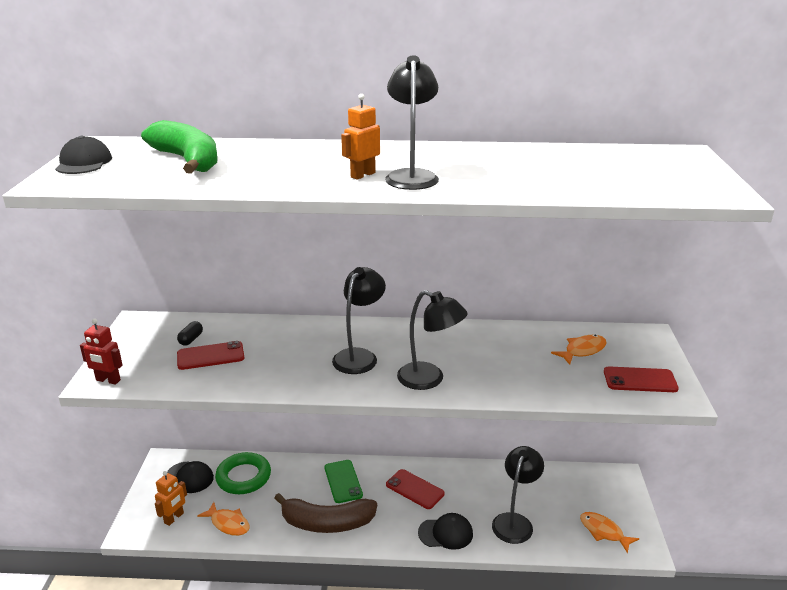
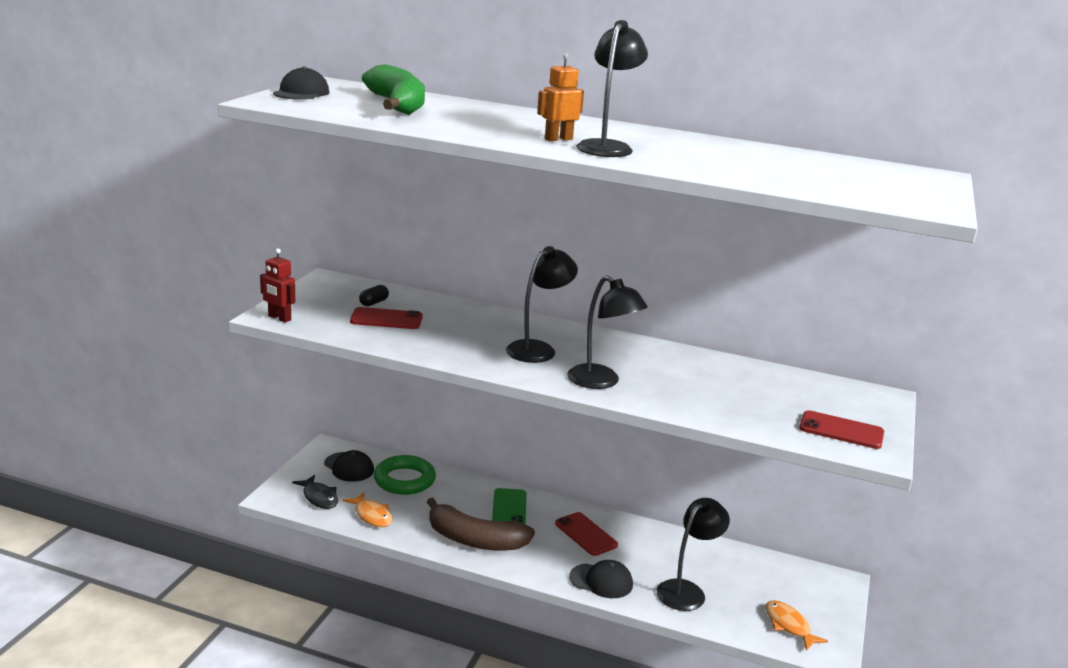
camera: 15 degrees right, 5 degrees down
(174, 518) = (319, 497): orange robot -> black fish
(582, 350) = (791, 393): orange fish -> none

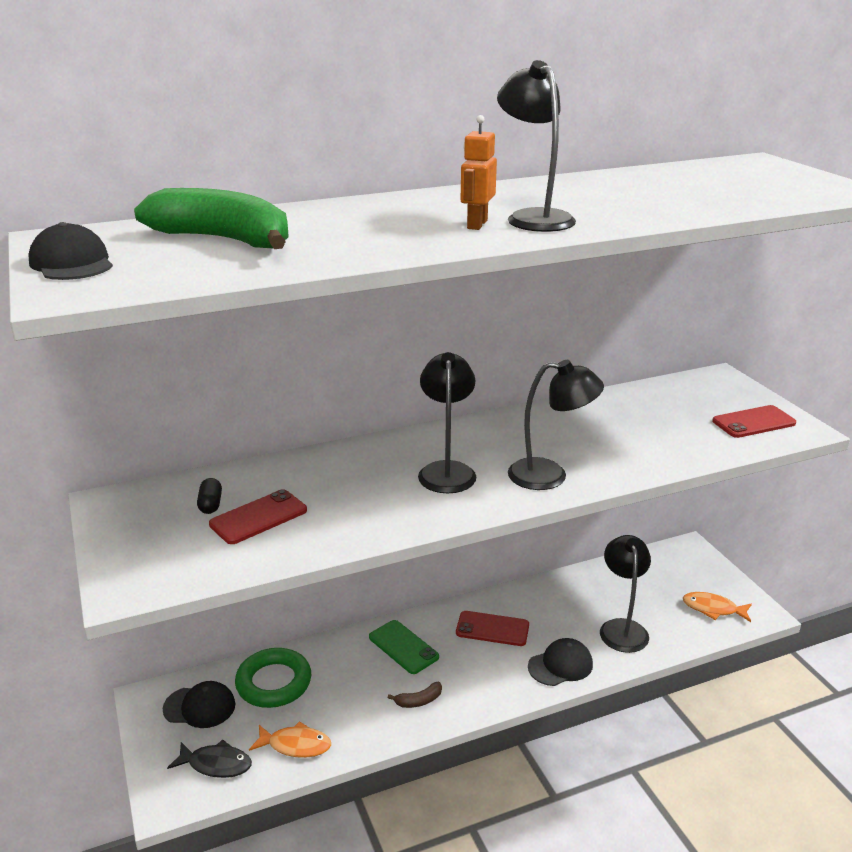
camera: 40 degrees left, 5 degrees up
(279, 318) = (141, 585): red robot -> none
(474, 540) = (419, 701): brown banana -> brown banana, size x0.41

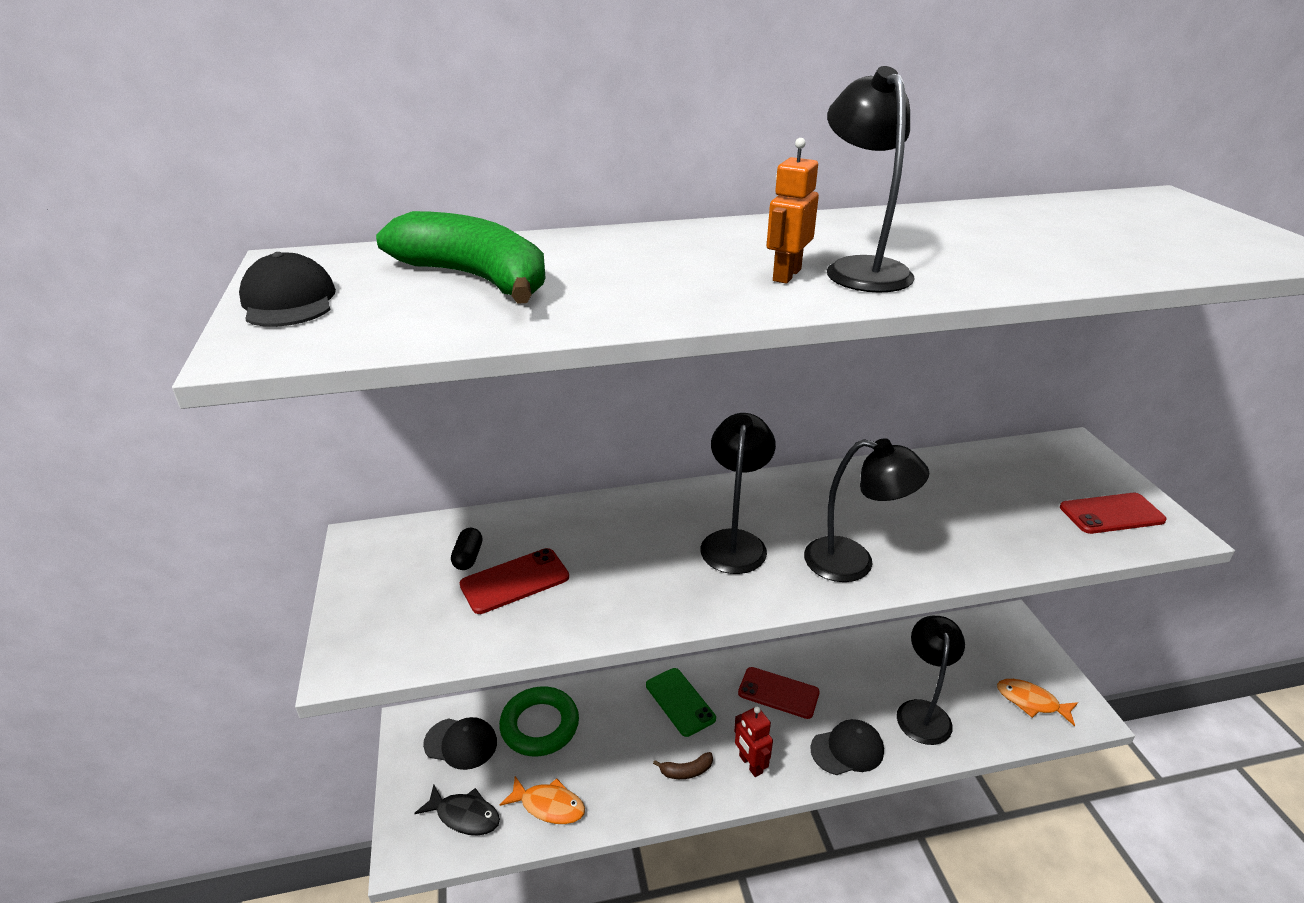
camera: 10 degrees right, 5 degrees up
(476, 688) = (750, 764): none -> red robot

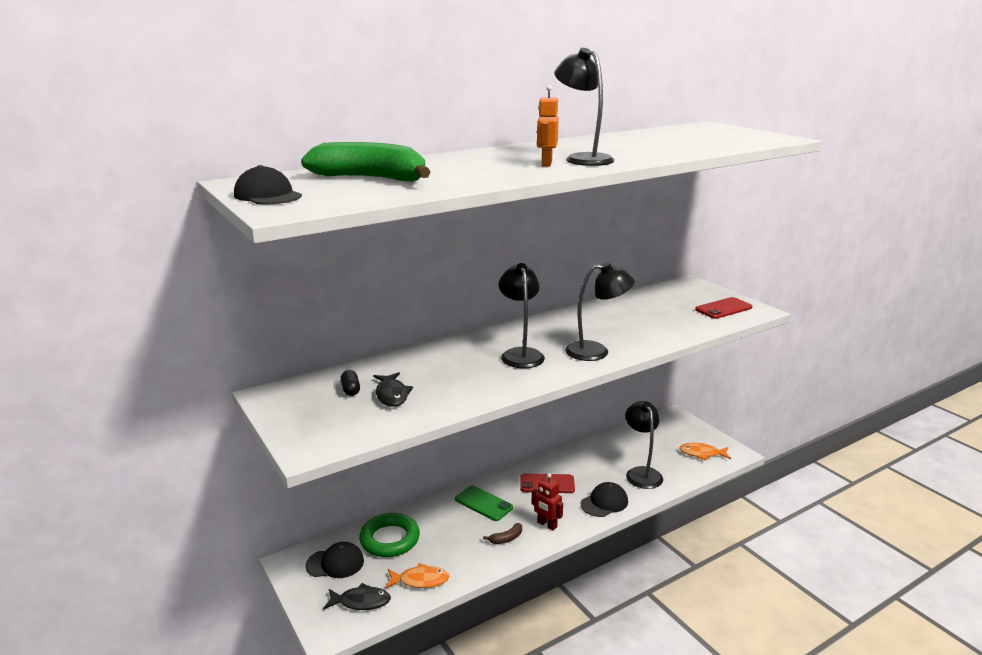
camera: 20 degrees left, 10 degrees down
(515, 581) = (392, 395): red phone -> black fish

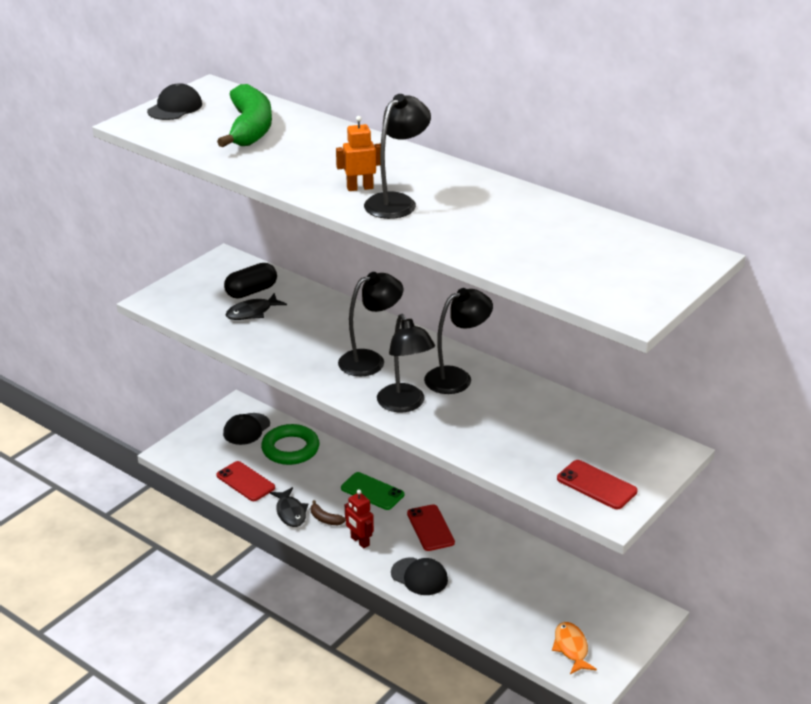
camera: 70 degrees right, 10 degrees up
(335, 563) = (246, 429): black cap -> black cap turned 60 degrees clockwise
(350, 390) = (251, 291): black capsule -> black capsule, size x1.73
(361, 602) = (208, 457): black fish -> black fish (290, 512)
(420, 580) = (245, 481): orange fish -> red phone
(483, 503) = (372, 491): green phone -> green phone turned 75 degrees counterclockwise
(547, 525) = (359, 541): red robot -> red robot turned 60 degrees counterclockwise
(641, 473) = (494, 598): black lamp -> black lamp (457, 377)

